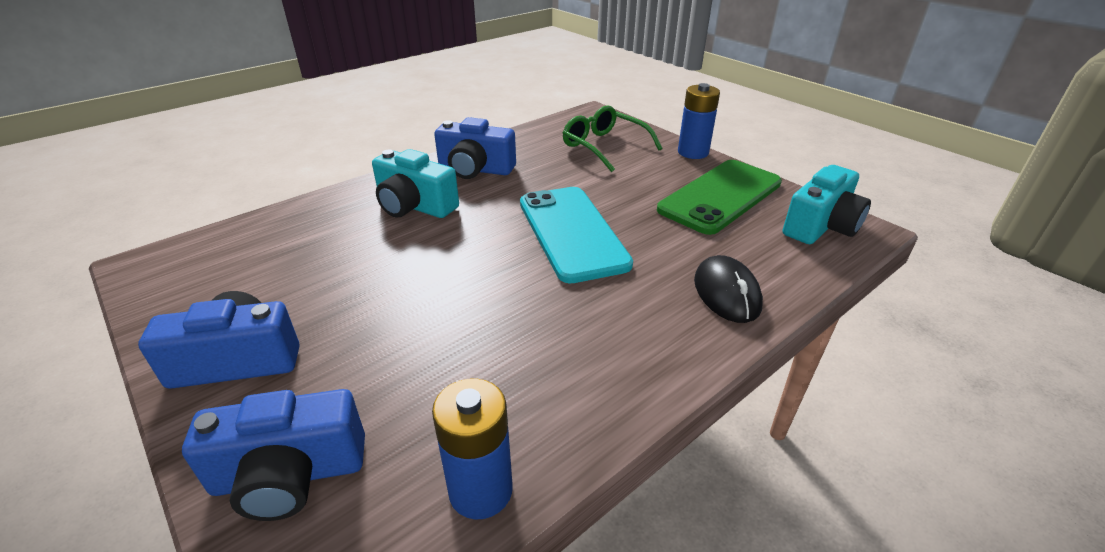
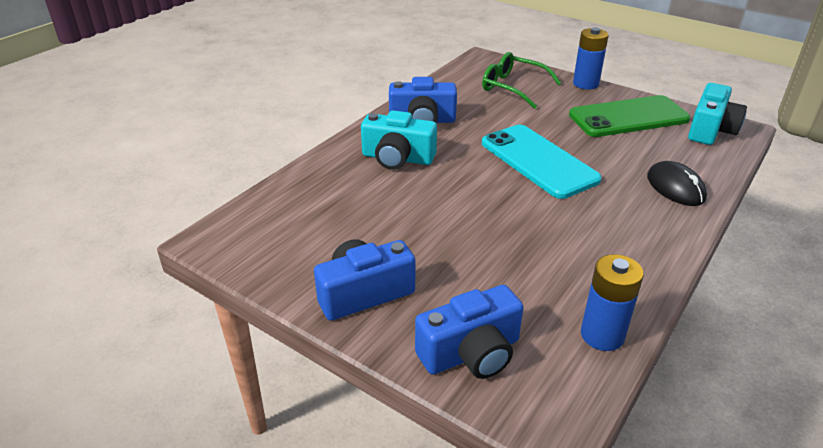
camera: 15 degrees left, 0 degrees up
(720, 196) = (628, 117): green phone -> green phone turned 45 degrees clockwise

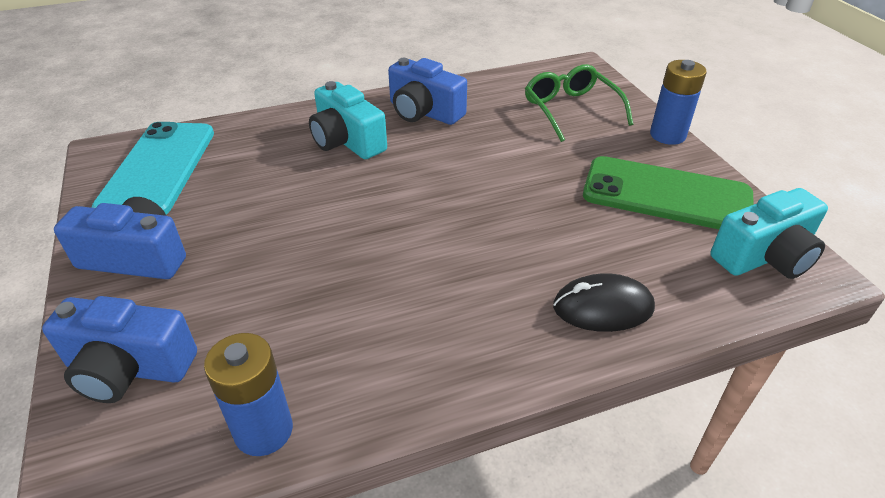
camera: 35 degrees right, 5 degrees up
(538, 161) = (480, 202): turquoise phone -> turquoise phone (158, 169)
(675, 187) = (603, 307): black mouse -> black mouse turned 75 degrees clockwise

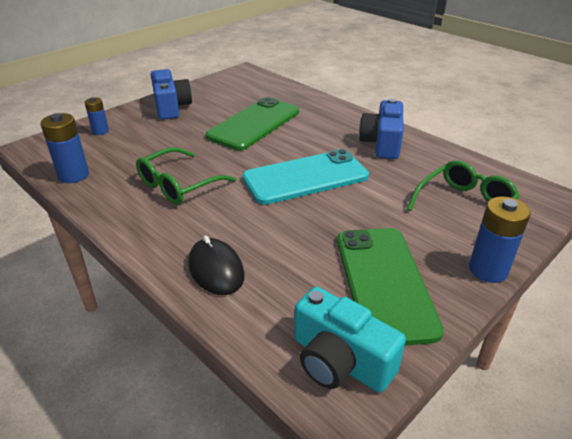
camera: 65 degrees right, 5 degrees down
(129, 368) = (100, 131): blue camera -> blue battery
(158, 169) = (241, 87): turquoise phone -> turquoise phone (305, 177)
(286, 188) = (254, 124): none -> green phone
(347, 141) = (318, 127): turquoise camera -> none
(394, 301) = (178, 185): none -> green glasses

